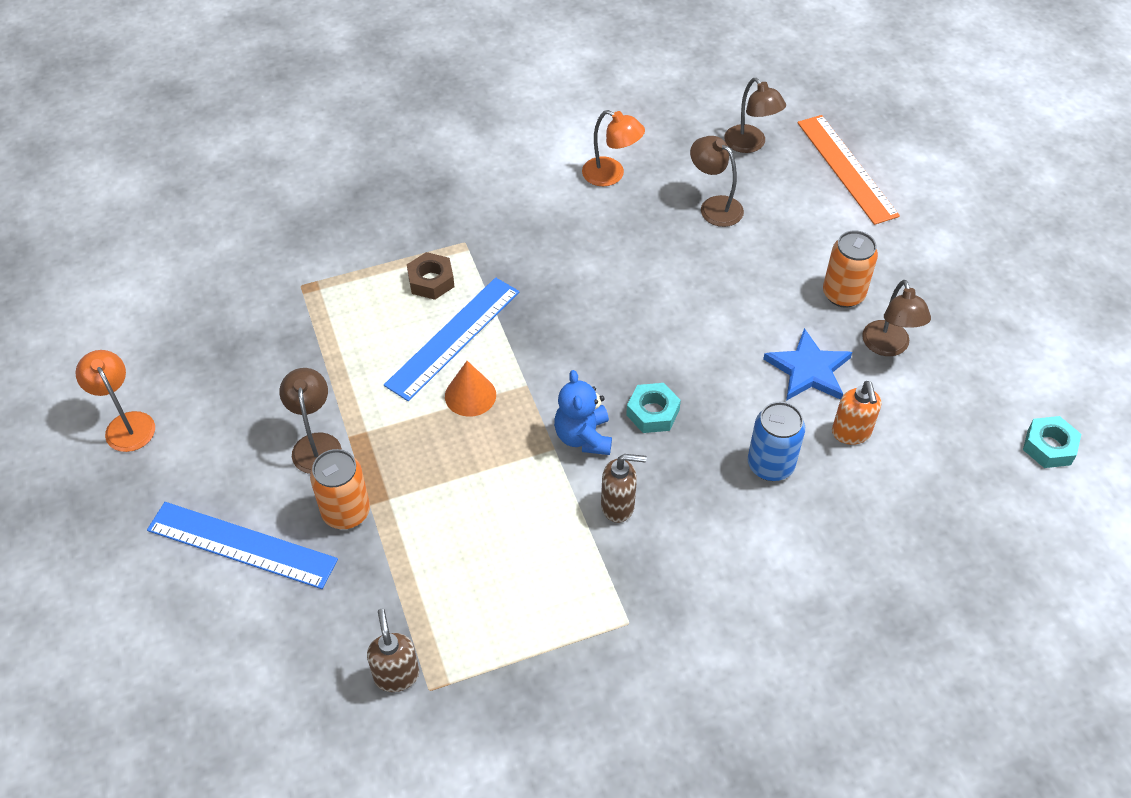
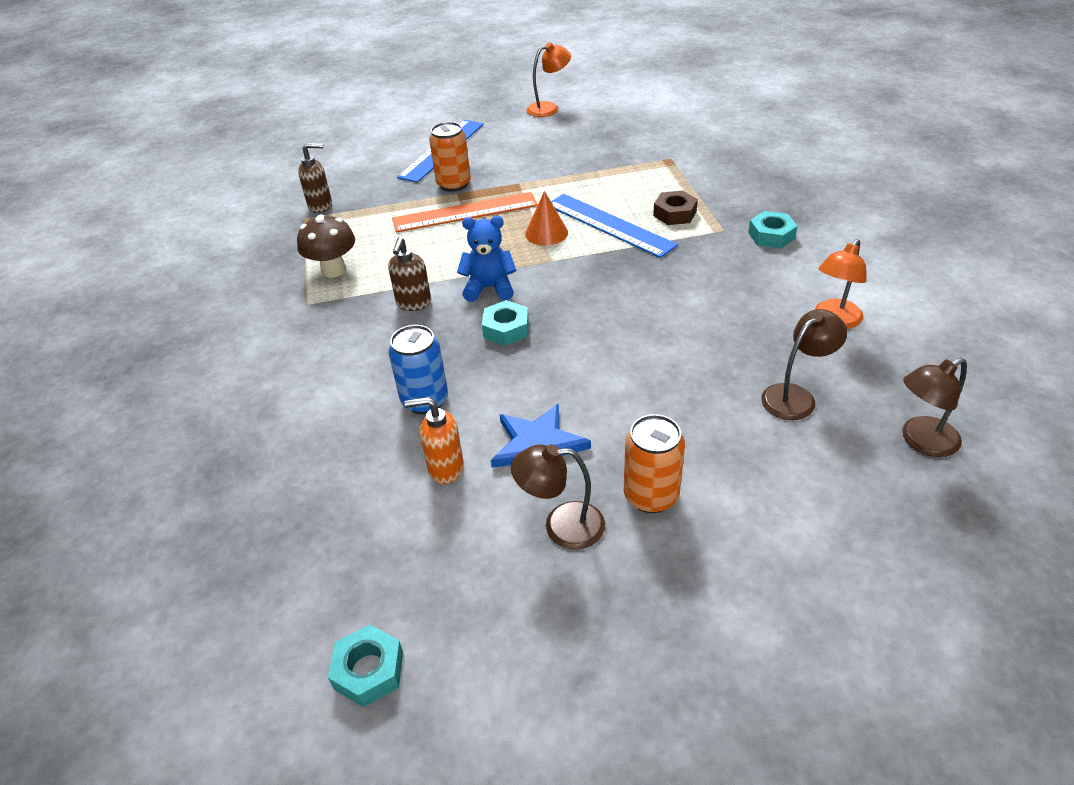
camera: 100 degrees right, 10 degrees down
(316, 444) = (515, 171): brown lamp -> none
(476, 206) = (771, 235): none -> turquoise nut
(557, 611) = (333, 270): none -> brown mushroom
(846, 168) = (897, 540): orange ruler -> orange ruler (465, 212)

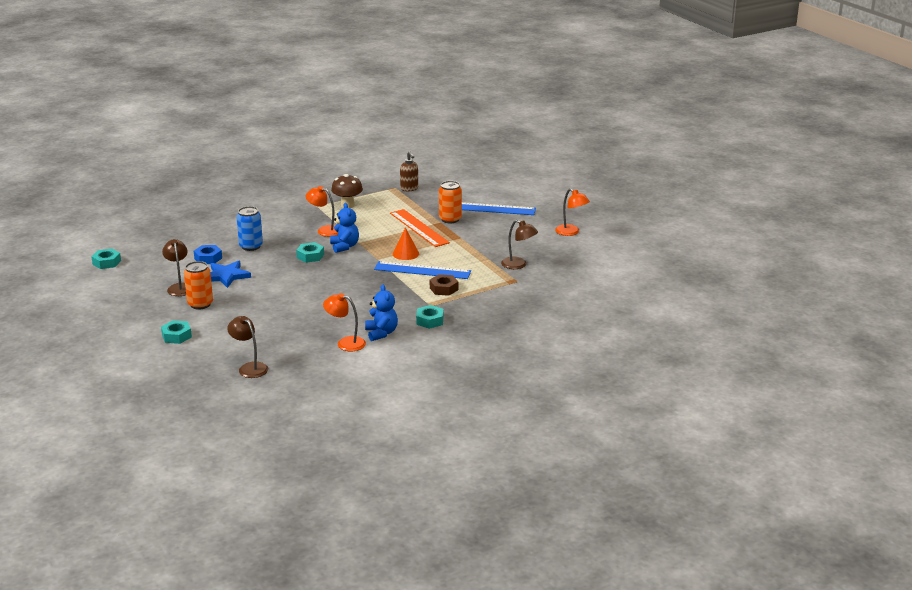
camera: 70 degrees right, 15 degrees down
(413, 303) = (324, 230): brown soap dispenser -> orange lamp
(445, 468) = (208, 258): orange soap dispenser -> blue nut
(609, 224) = (422, 270): blue ruler -> blue ruler turned 75 degrees clockwise
(786, 545) = (176, 336): none -> turquoise nut
(795, 396) = (276, 334): brown lamp -> brown lamp (518, 265)
(804, 282) = (381, 333): none -> blue teddy bear

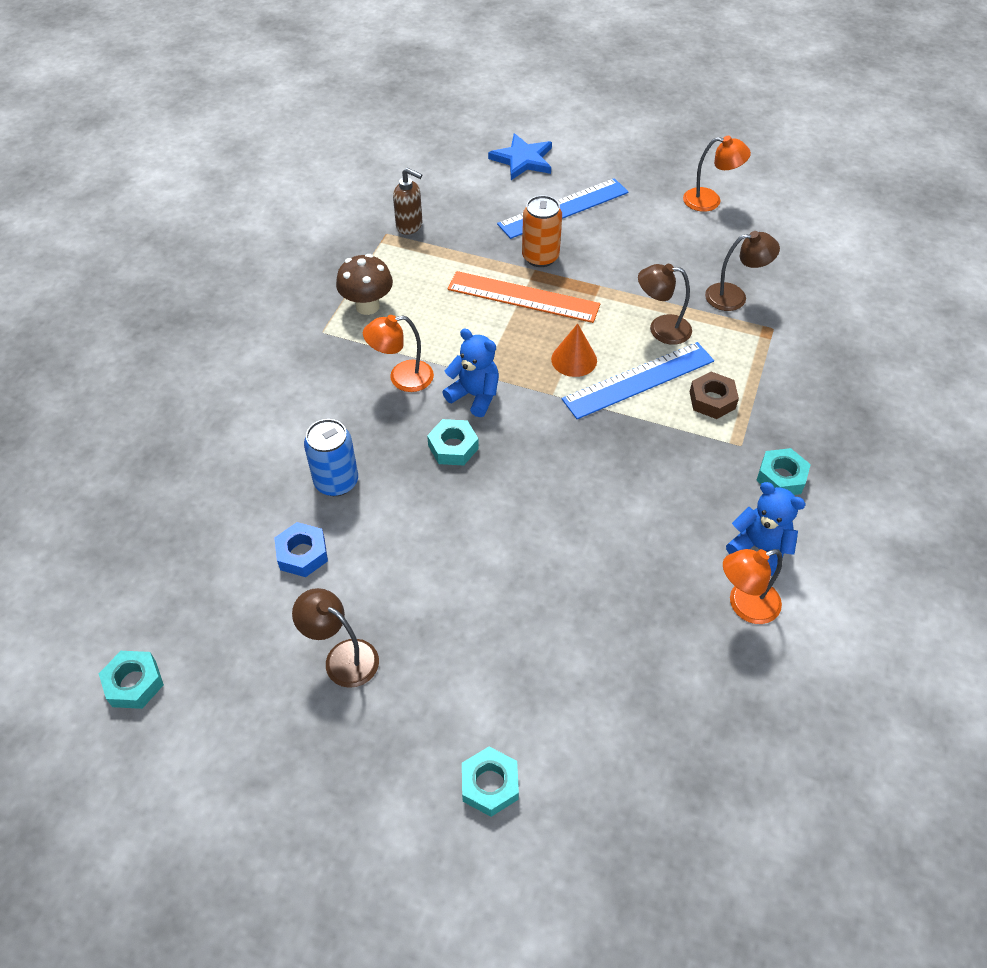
camera: 40 degrees left, 25 degrees up
(200, 304) = (428, 675): orange can -> none
(226, 276) = (384, 576): blue star -> blue star (523, 160)
(249, 367) = (694, 771): brown lamp -> brown lamp (661, 329)

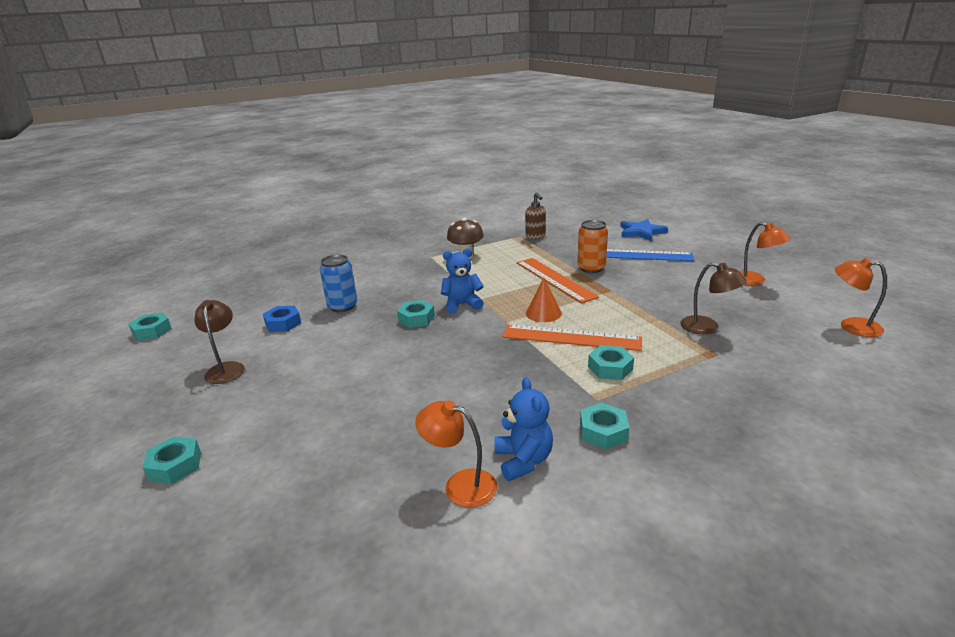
camera: 45 degrees right, 25 degrees down
(402, 378) = (437, 284): orange lamp -> orange lamp (851, 326)
(474, 395) = (462, 305): blue teddy bear -> blue teddy bear turned 90 degrees counterclockwise
(639, 380) = (571, 338): blue ruler -> orange ruler
(661, 329) = (624, 322): brown lamp -> none
(712, 400) = (610, 368): brown nut -> turquoise nut

